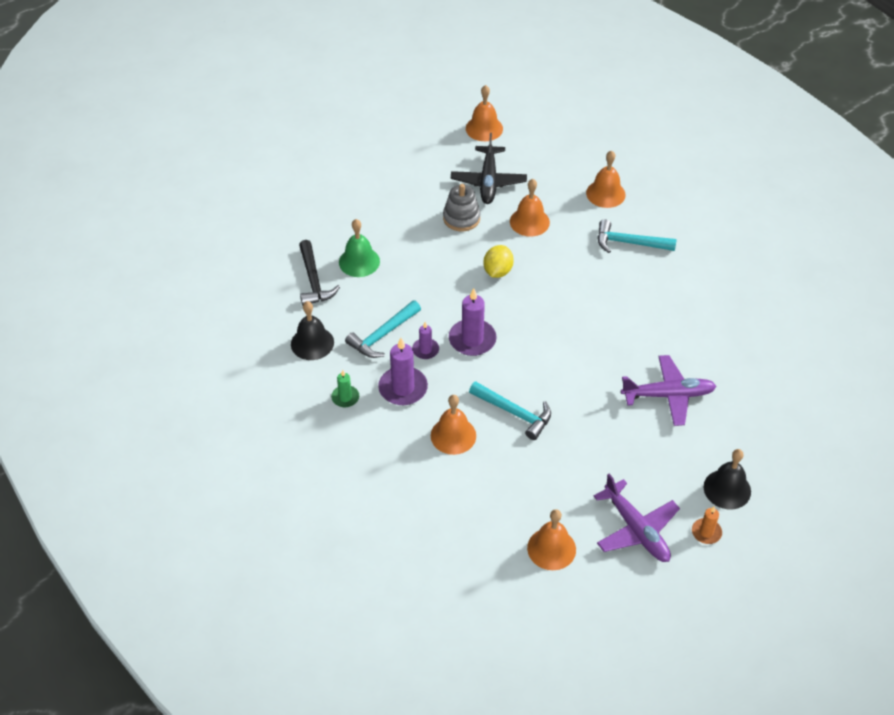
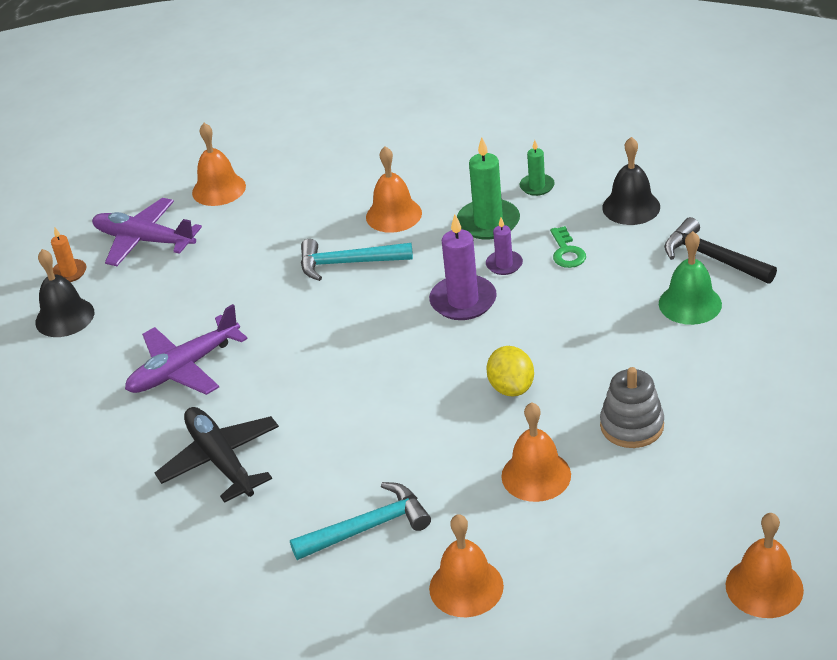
camera: 150 degrees right, 10 degrees down
(383, 335) = (567, 252): turquoise hammer -> green key
(403, 388) = (488, 222): purple candle -> green candle
(488, 181) = (656, 501): black plane -> black plane (221, 460)

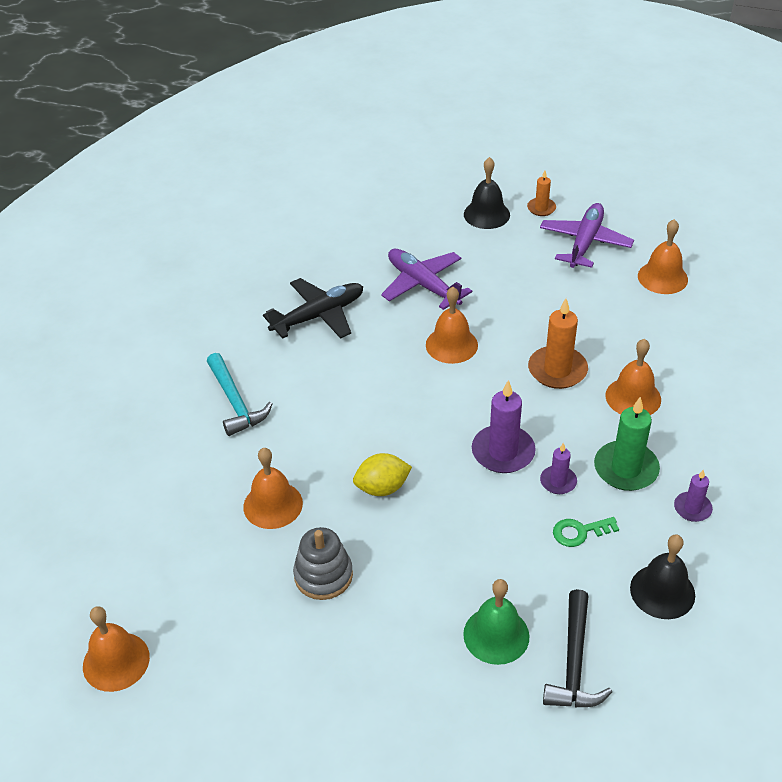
camera: 85 degrees right, 5 degrees up
(348, 263) = (557, 370): turquoise hammer -> orange candle
(466, 587) = (164, 461): orange bell -> orange bell (451, 345)
(537, 186) = (692, 508): green candle -> purple candle
(712, 258) = (574, 662): black hammer -> black hammer turned 150 degrees clockwise

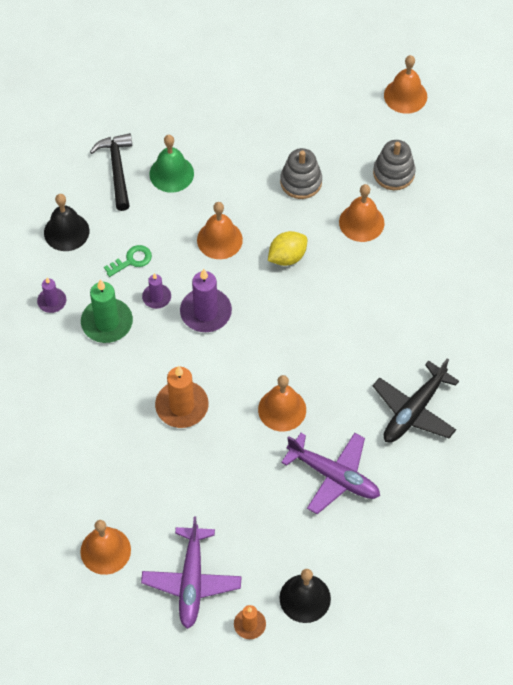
camera: 160 degrees right, 15 degrees up
(198, 554) = (393, 173): none -> grey stacking toy
(235, 402) = (437, 301): turquoise hammer -> none
(633, 397) = (112, 394): orange bell -> orange bell (219, 239)

